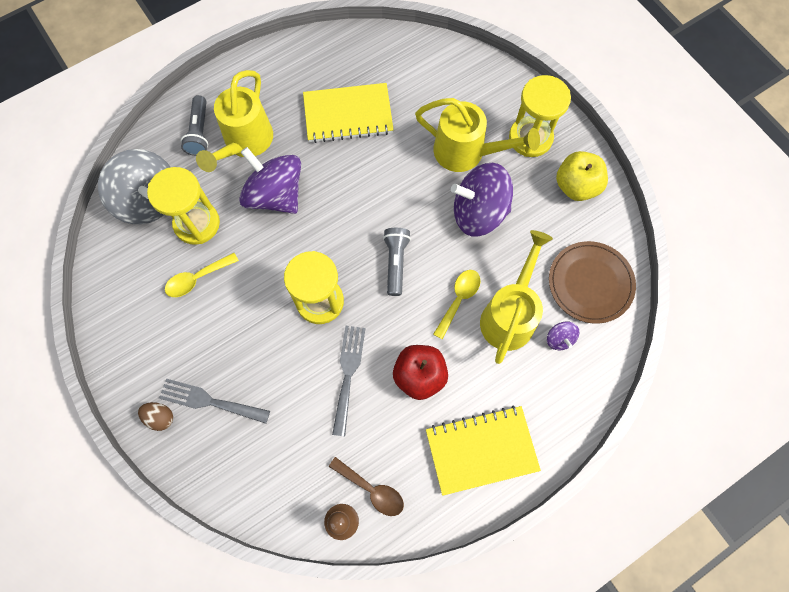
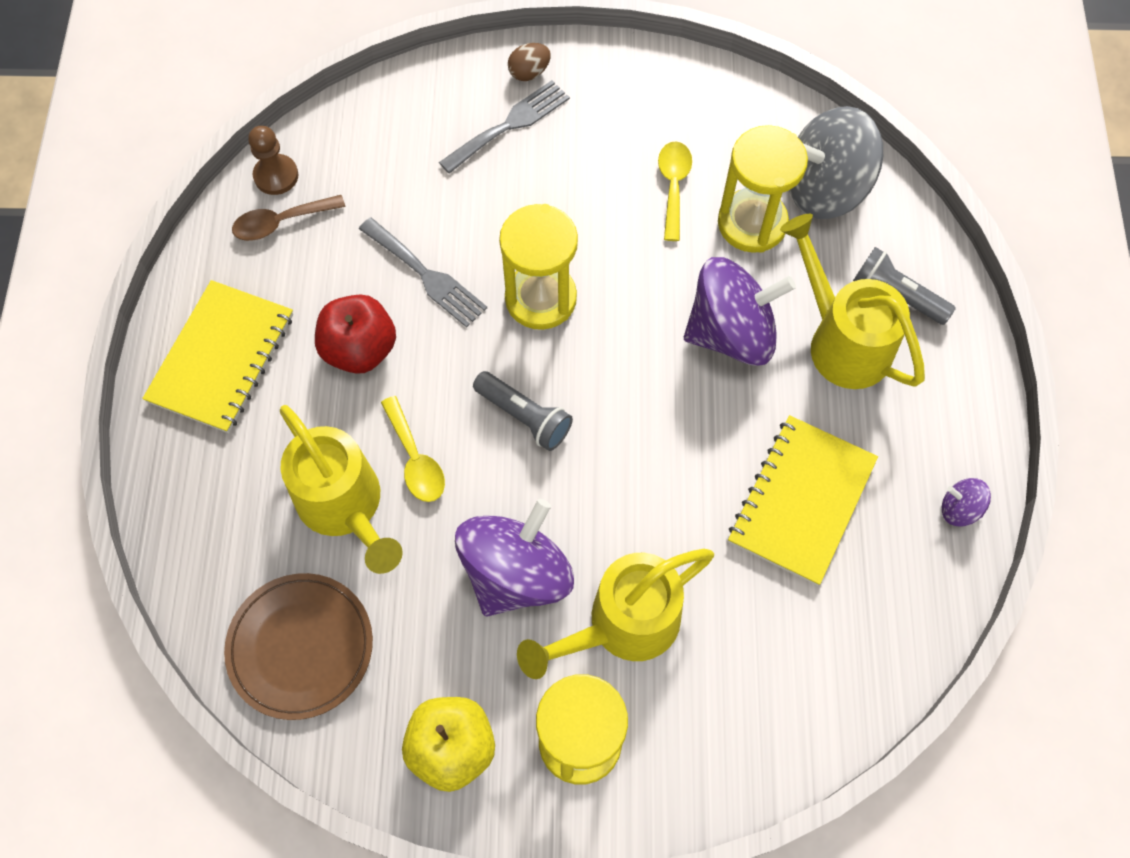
camera: 125 degrees right, 5 degrees down
(559, 339) = (265, 546): purple spinning top -> purple spinning top (959, 509)

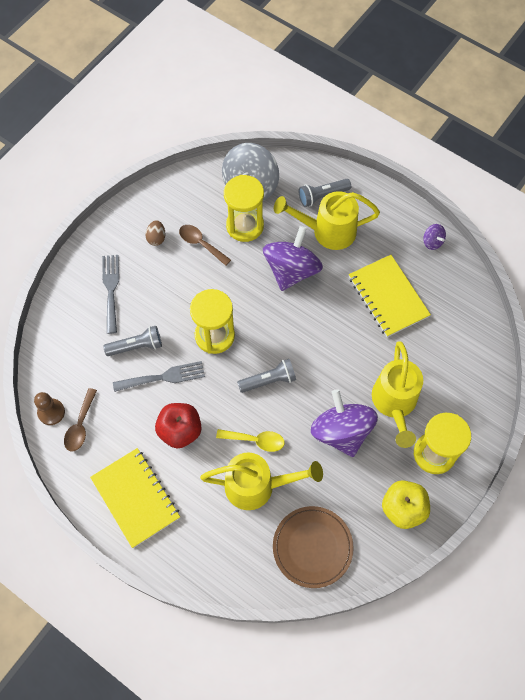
camera: 55 degrees left, 0 degrees up
(448, 211) = (136, 346): none -> grey flashlight
(529, 72) = (89, 263): brown egg -> brown egg (156, 238)
(673, 187) = (201, 244): yellow spoon -> brown spoon
(959, 509) = (432, 242): purple spinning top -> purple spinning top turned 90 degrees counterclockwise

